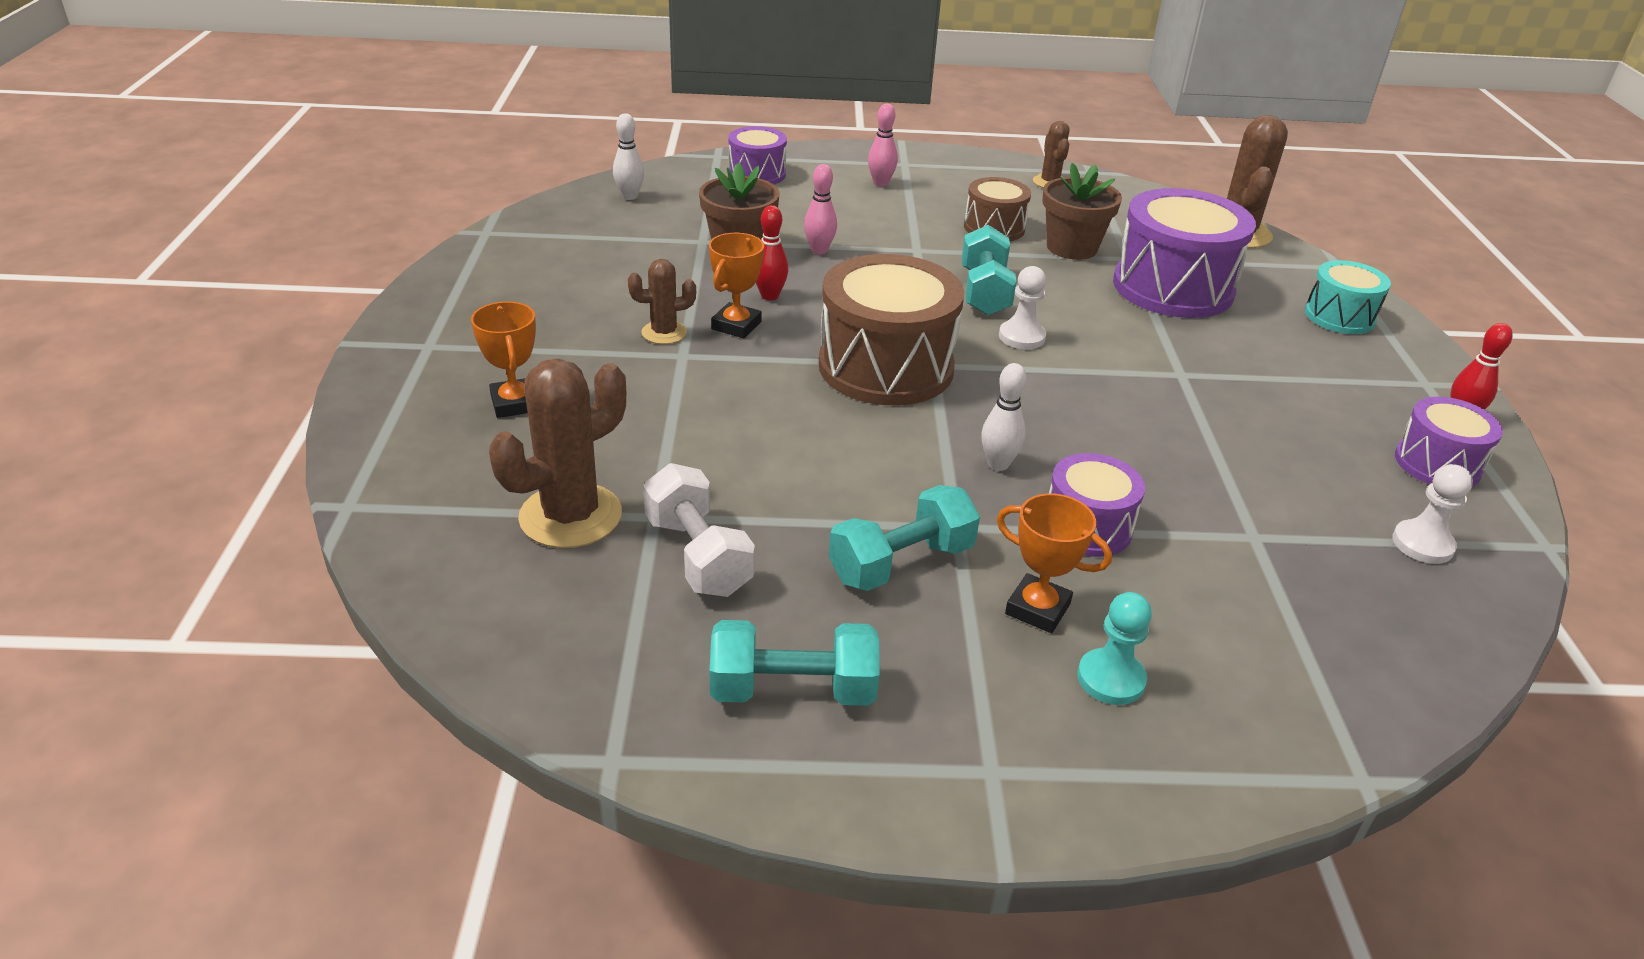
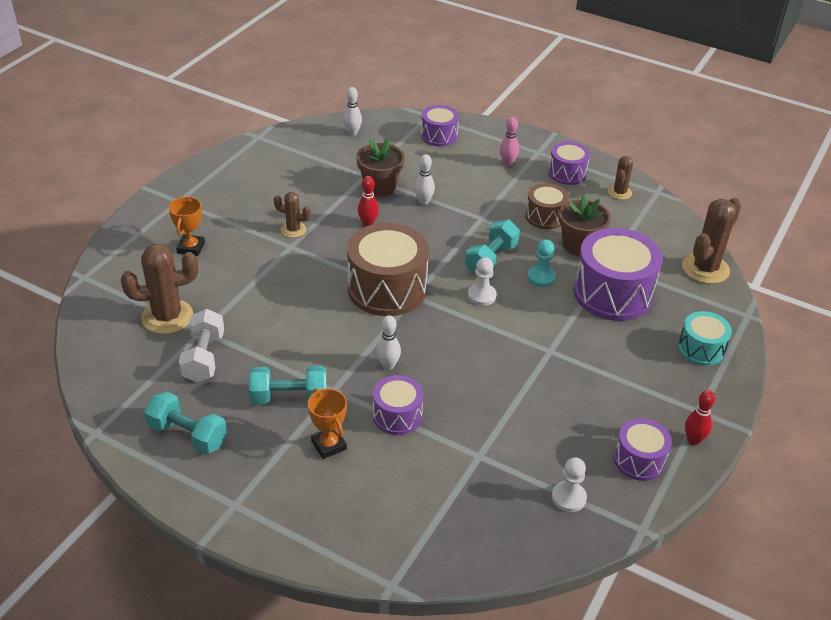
camera: 30 degrees right, 5 degrees up
(736, 325) = (333, 237): orange trophy -> none
(819, 250) = (423, 201): pink bowling pin -> white bowling pin
(966, 177) = (567, 173): none -> purple drum
(1111, 679) = (327, 491): turquoise pawn -> turquoise pawn (541, 277)

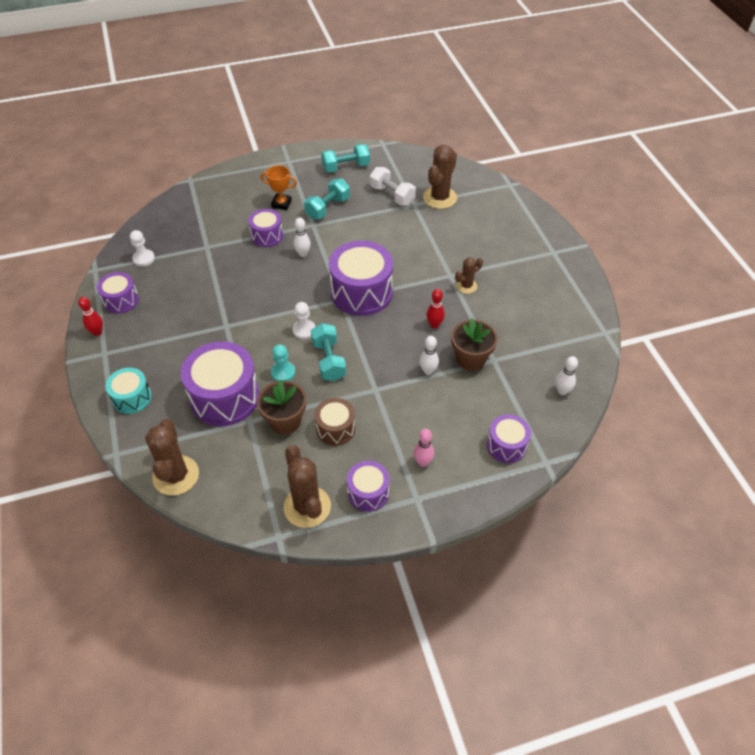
camera: 135 degrees right, 10 degrees up
(191, 248) = (495, 234): orange trophy -> none
(387, 289) = (361, 292): brown drum -> purple drum
(619, 192) = (307, 507): brown cactus -> brown cactus, size x1.80

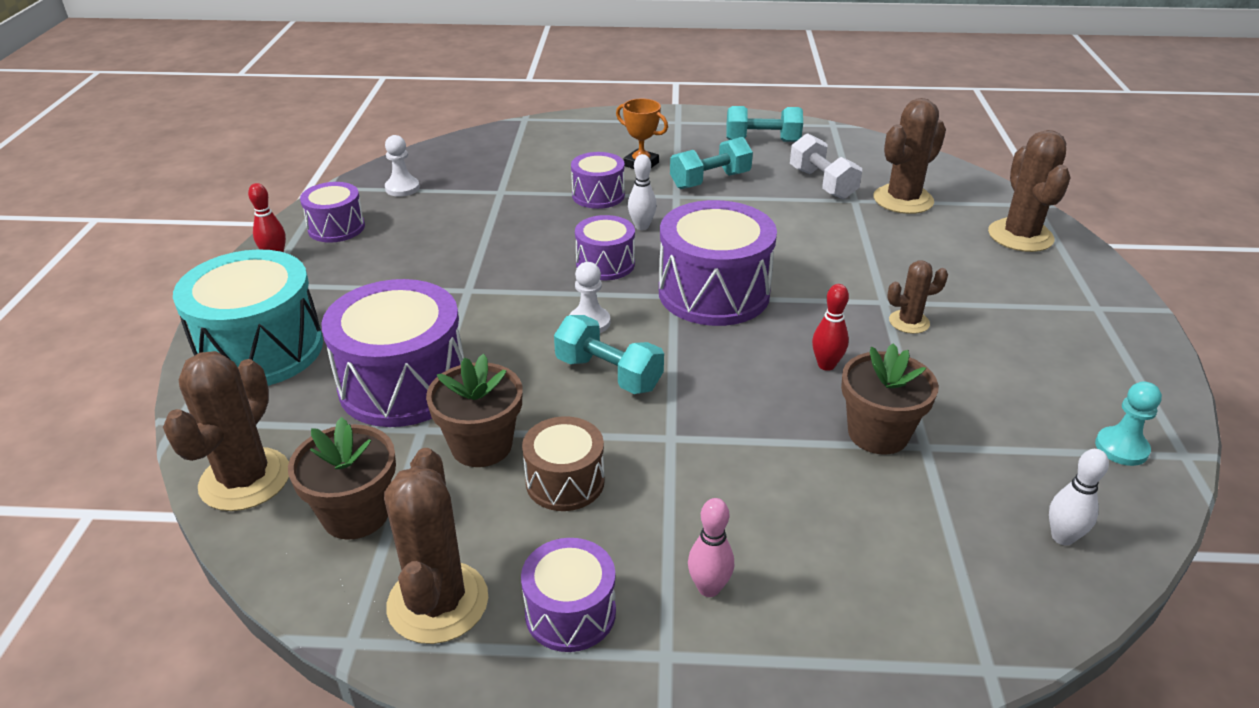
camera: 20 degrees right, 15 degrees down
(132, 398) = (261, 350): turquoise drum -> turquoise drum, size x1.81
(243, 476) = (356, 514): none -> brown flower pot
(283, 372) = (520, 373): turquoise pawn -> turquoise pawn (1121, 448)
(329, 360) = (608, 374): turquoise dumbbell -> turquoise dumbbell turned 60 degrees counterclockwise
(428, 371) = (785, 433): white bowling pin -> none
(506, 445) = (904, 608): purple drum -> purple drum (605, 264)
(507, 211) = (1020, 236): none -> brown cactus

